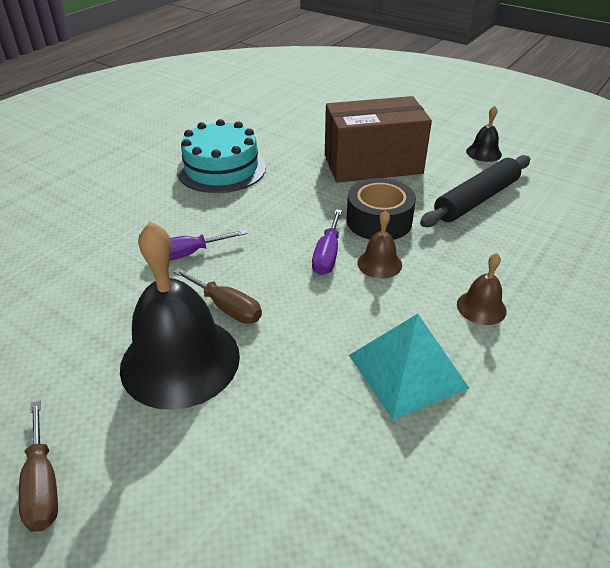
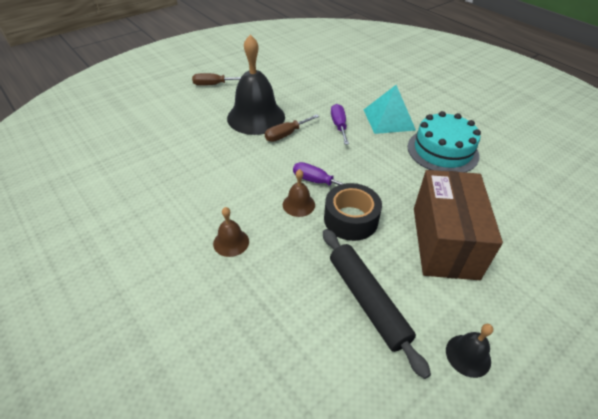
camera: 105 degrees right, 5 degrees up
(407, 371) = (202, 189): turquoise pyramid -> turquoise pyramid (389, 119)

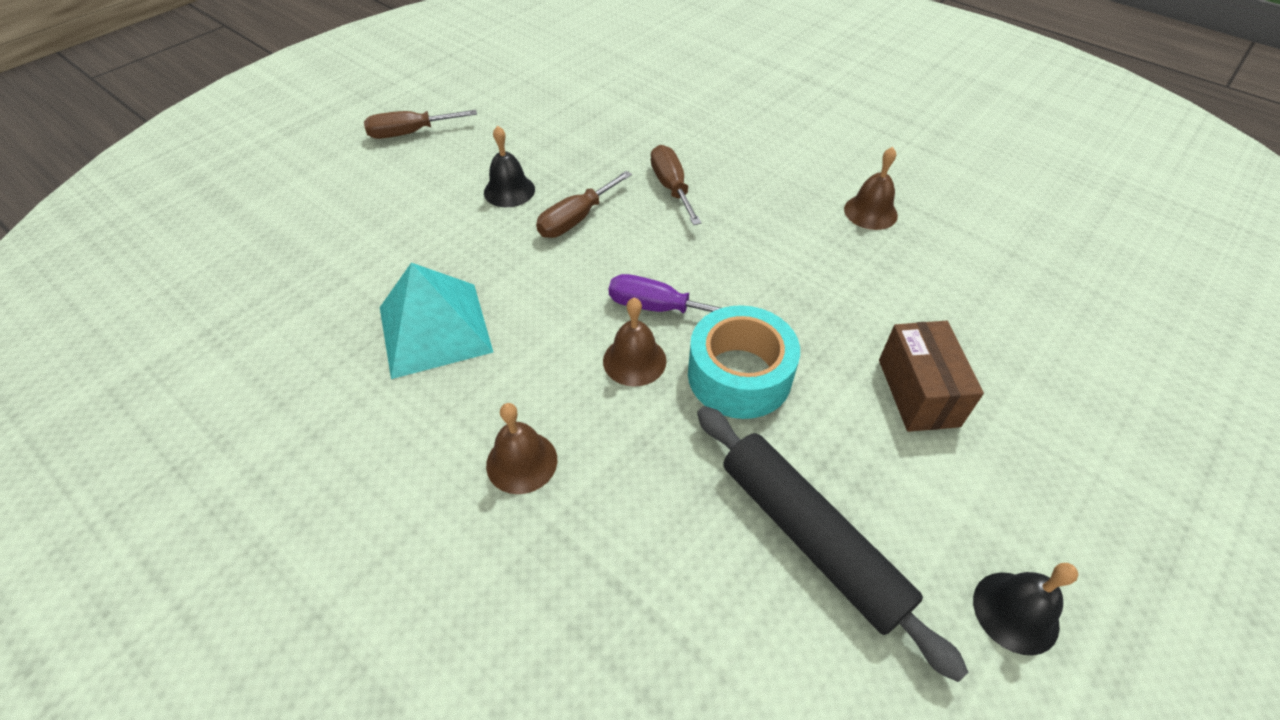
camera: 10 degrees left, 5 degrees up
(256, 117) = (509, 190): black bell -> black bell, size x0.45
(339, 126) = (671, 187): purple screwdriver -> brown screwdriver
(350, 219) = (739, 375): black tape -> turquoise tape
(389, 119) = (759, 162): turquoise pyramid -> turquoise pyramid (435, 329)
(442, 151) = (870, 212): turquoise cake -> brown bell
(444, 242) = (918, 392): brown box -> brown box, size x0.55

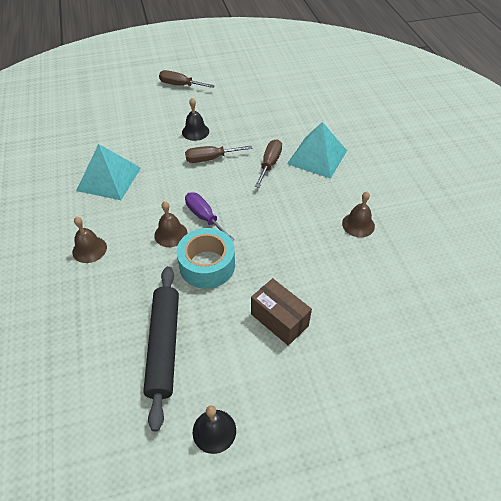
camera: 35 degrees right, 0 degrees up
(725, 150) = (317, 157): none -> turquoise pyramid
(918, 392) = (279, 320): brown box -> brown box turned 75 degrees counterclockwise

